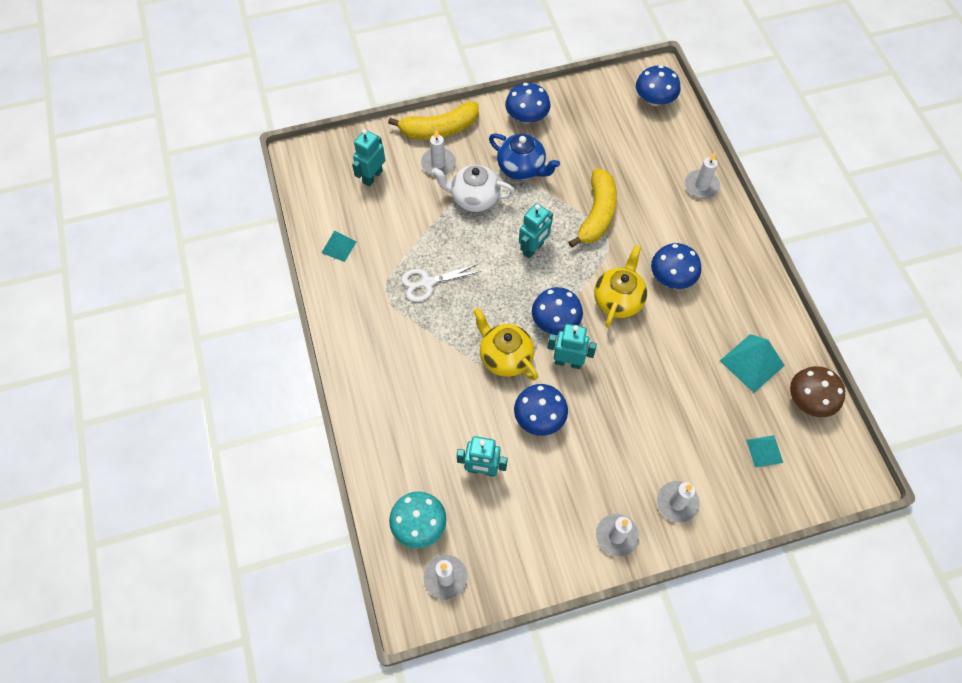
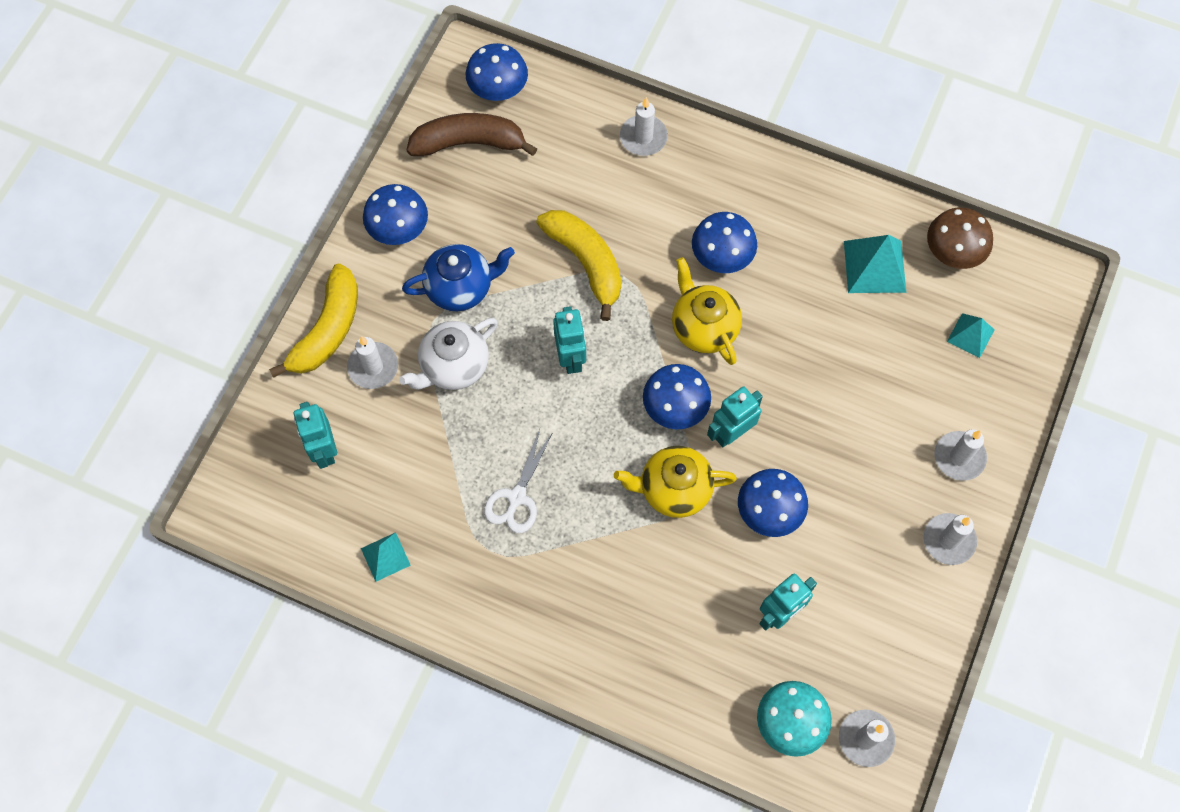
camera: 50 degrees left, 5 degrees up
(608, 110) = (469, 143): none -> brown banana

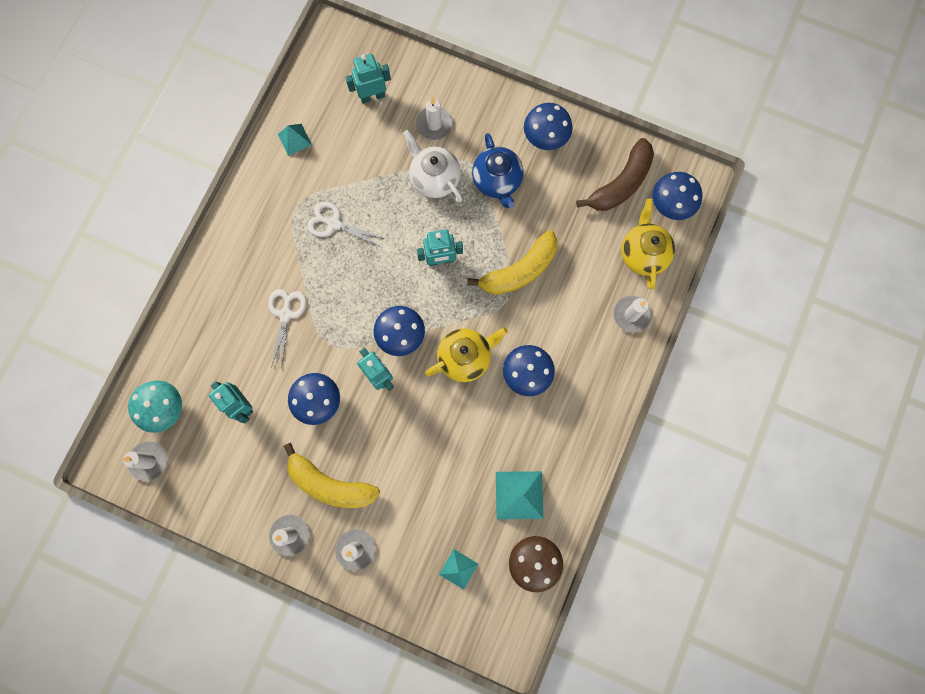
camera: 90 degrees right, 10 degrees up
(327, 330) = (463, 93): yellow banana -> yellow banana (330, 484)
(469, 143) = (620, 184): brown banana -> brown banana turned 45 degrees clockwise
(649, 558) = (285, 314): none -> white scissors
(673, 489) = (336, 332): yellow teapot -> yellow teapot (643, 253)

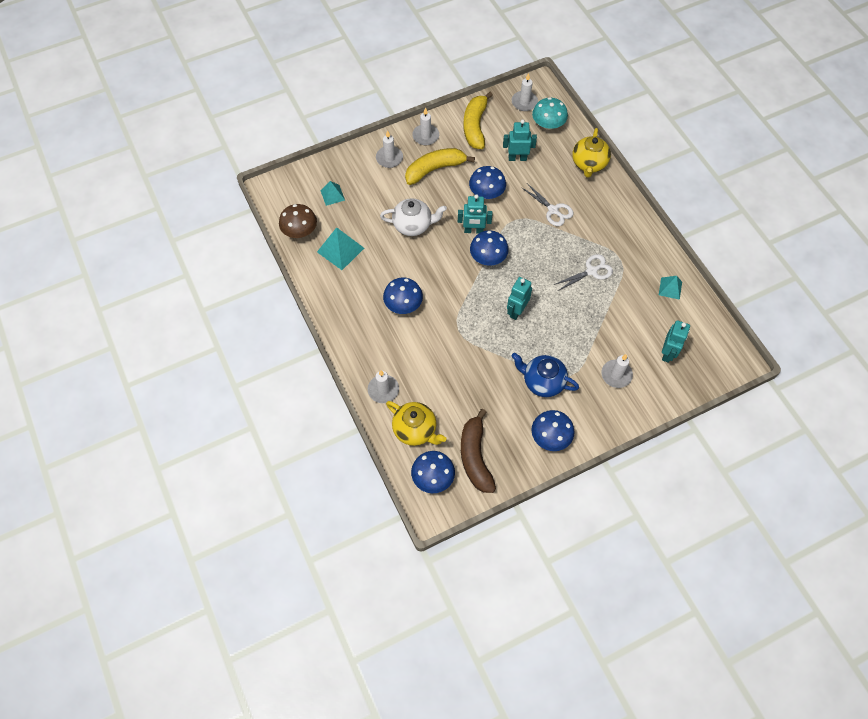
camera: 130 degrees right, 15 degrees down
(434, 178) = (576, 347): white teapot -> white teapot (413, 225)
(465, 357) = (443, 280): yellow teapot -> yellow teapot (589, 164)
(519, 271) = (470, 348): yellow banana -> yellow banana (475, 126)

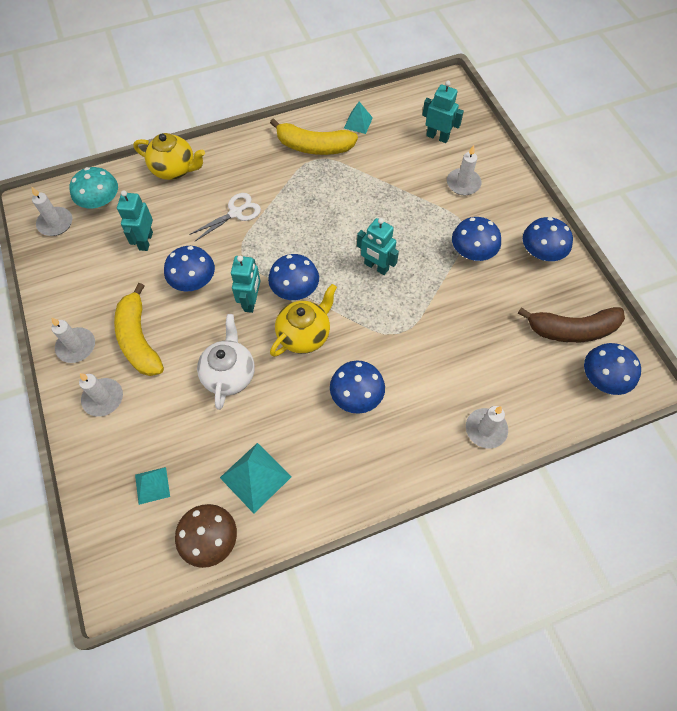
camera: 85 degrees left, 0 degrees up
(415, 430) = (541, 393): yellow teapot -> yellow teapot (304, 334)
(475, 126) = (78, 283): yellow banana -> yellow banana (313, 146)
(542, 382) = (472, 252): blue teapot -> blue mushroom
(591, 271) = (328, 187): white scissors -> none

